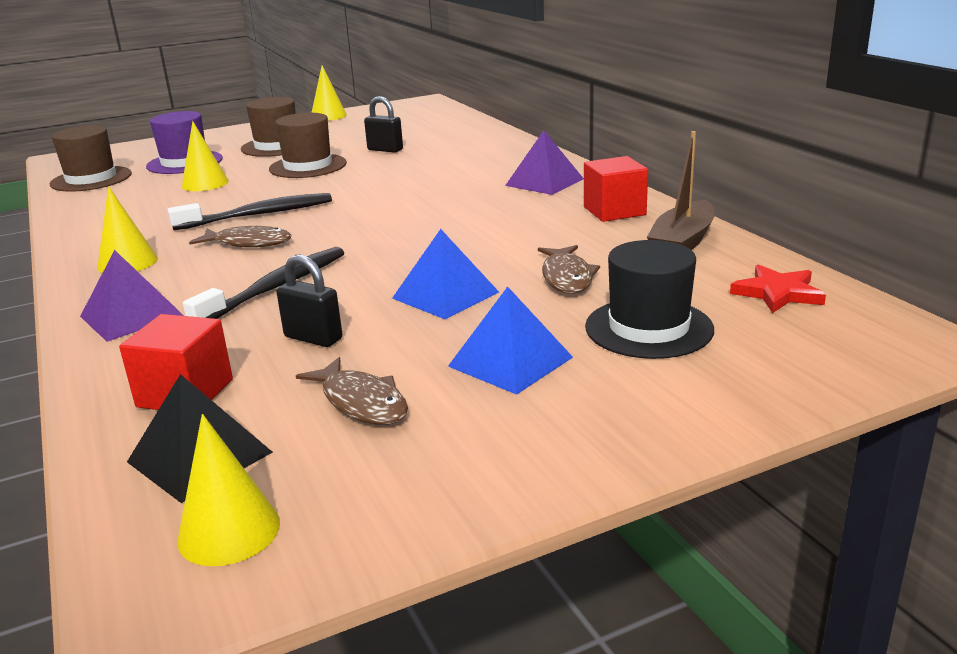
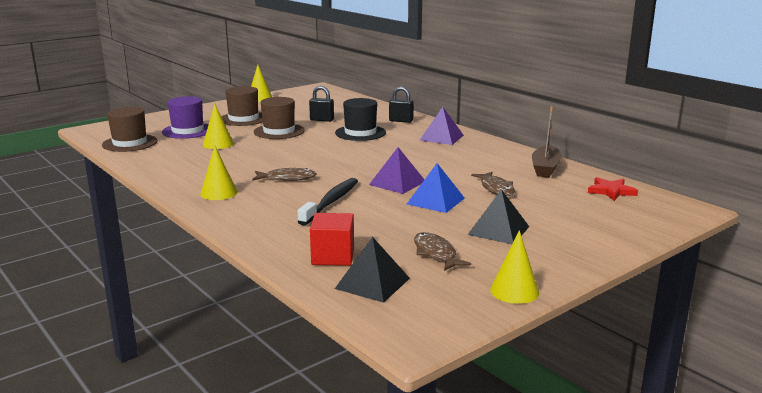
camera: 15 degrees left, 5 degrees down
(131, 316) = (256, 221): purple pyramid -> purple pyramid (397, 183)
(229, 531) = (420, 311): yellow cone -> yellow cone (514, 291)
(258, 215) = (276, 162): black toothbrush -> none
(313, 338) = (380, 226): black padlock -> black padlock (401, 121)
(361, 402) = (436, 253): brown fish -> brown fish turned 150 degrees counterclockwise
(510, 361) = (498, 230): blue pyramid -> black pyramid
(614, 211) = (495, 153): red cube -> none
(649, 328) = (557, 211): black hat -> black hat (360, 133)

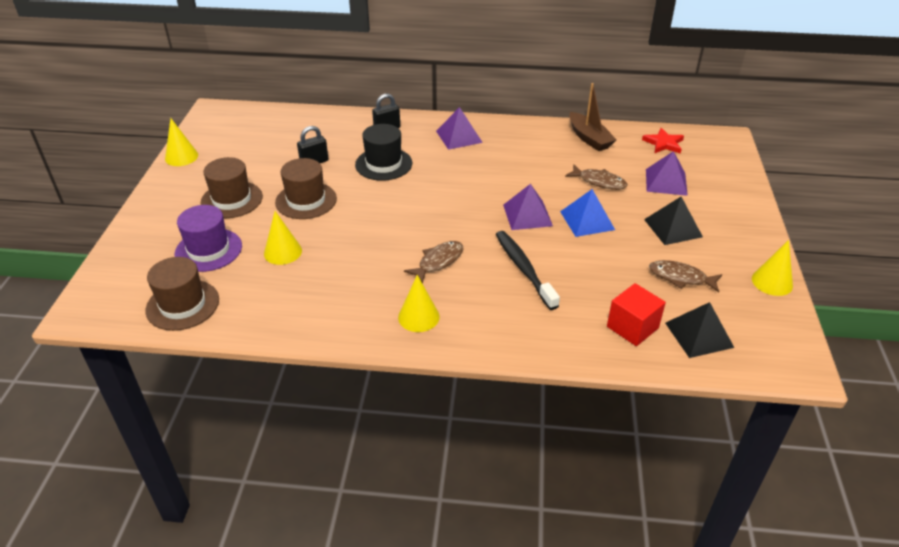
camera: 45 degrees left, 20 degrees up
(557, 208) = (666, 182): none -> purple pyramid

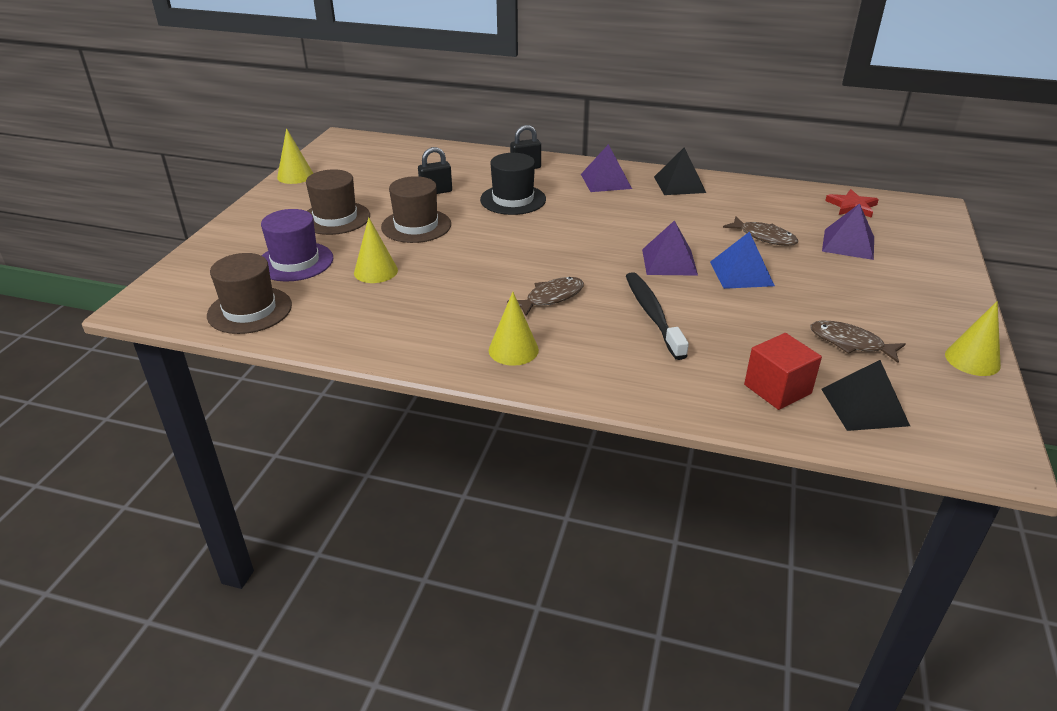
camera: 10 degrees right, 5 degrees down
(589, 138) = (760, 194): brown boat -> none
(673, 228) = (849, 291): black pyramid -> black pyramid (679, 184)

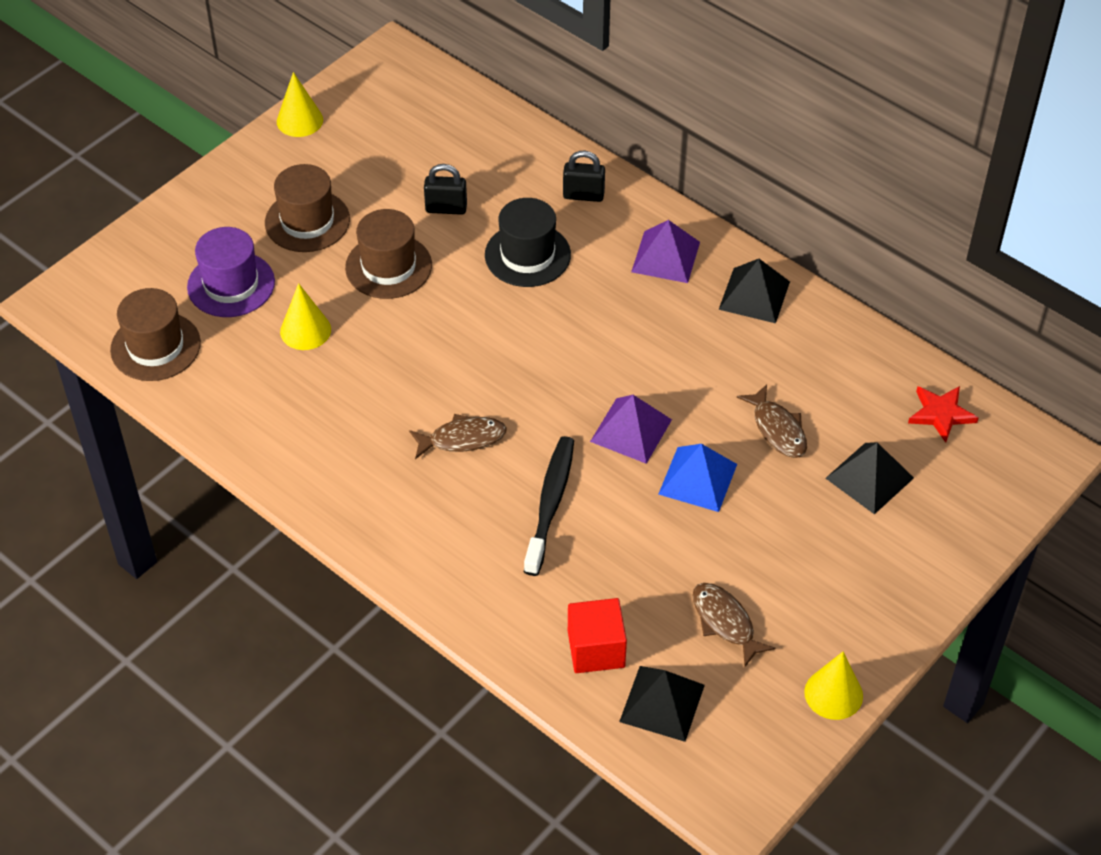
camera: 25 degrees right, 15 degrees up
(513, 350) = (377, 499): yellow cone -> none
(848, 244) = (869, 477): purple pyramid -> black pyramid

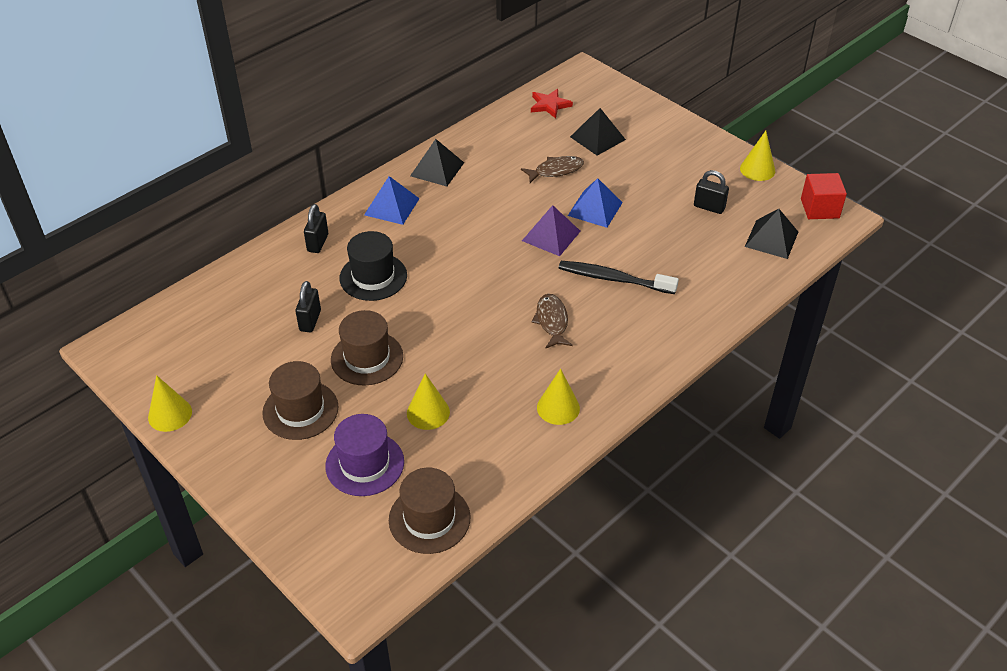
camera: 85 degrees left, 5 degrees down
(315, 452) = (558, 407): none -> yellow cone
(596, 649) = (733, 265): red cube -> red cube (819, 208)
(665, 257) = (392, 206): purple pyramid -> blue pyramid
(725, 622) = (709, 207): brown fish -> black padlock

